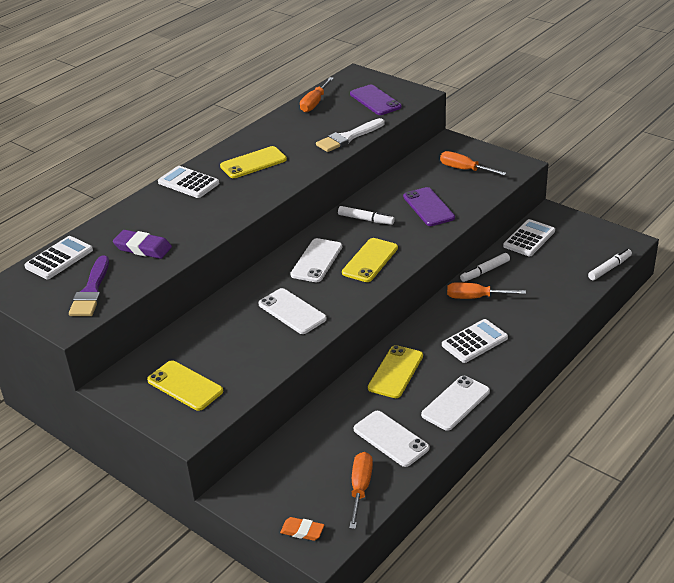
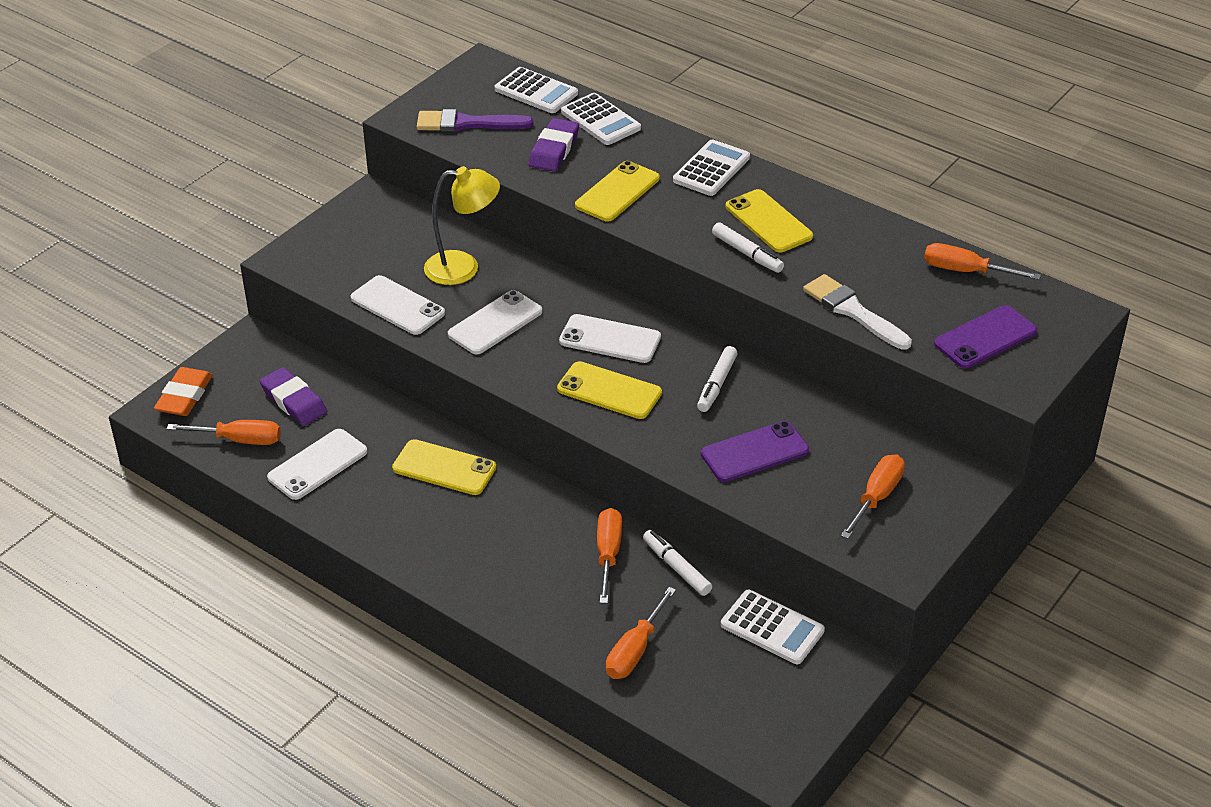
camera: 85 degrees right, 5 degrees up
(185, 386) = (362, 249): yellow phone -> yellow phone (617, 192)
(223, 329) = (463, 268): none -> yellow lamp
(302, 531) = (184, 396): orange eraser -> orange eraser, size x1.55
(315, 459) = (294, 401): none -> purple eraser
(455, 403) = (375, 526): white phone -> white phone (397, 306)
(474, 341) = (502, 549): white calculator -> white calculator (600, 120)
(554, 287) = (635, 650): none -> orange screwdriver
(609, 268) = (687, 728): white marker -> white marker (747, 253)

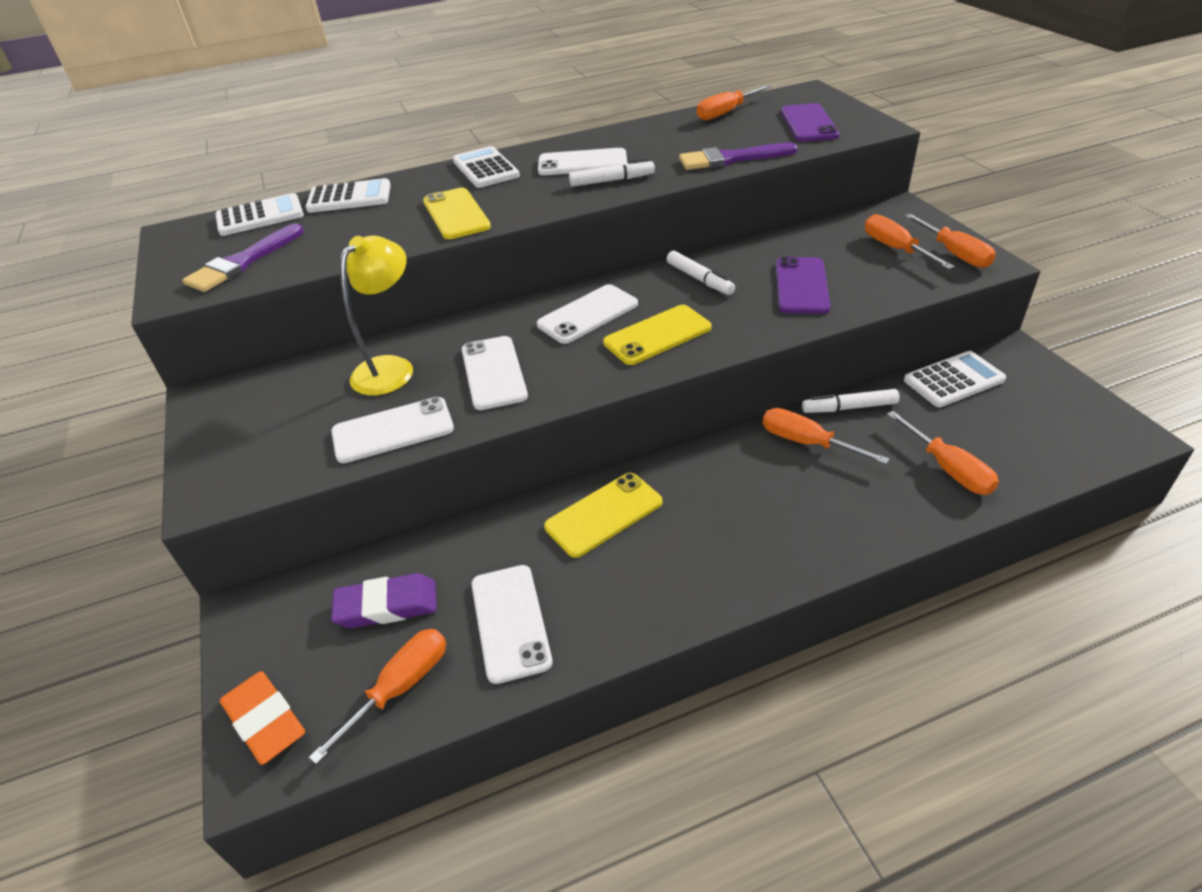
camera: 55 degrees left, 0 degrees up
(554, 150) = (353, 228): purple eraser -> none
(768, 221) = (582, 163): yellow phone -> white phone
(853, 311) = (731, 159): white brush -> purple brush
(899, 541) = (954, 253): none -> orange screwdriver

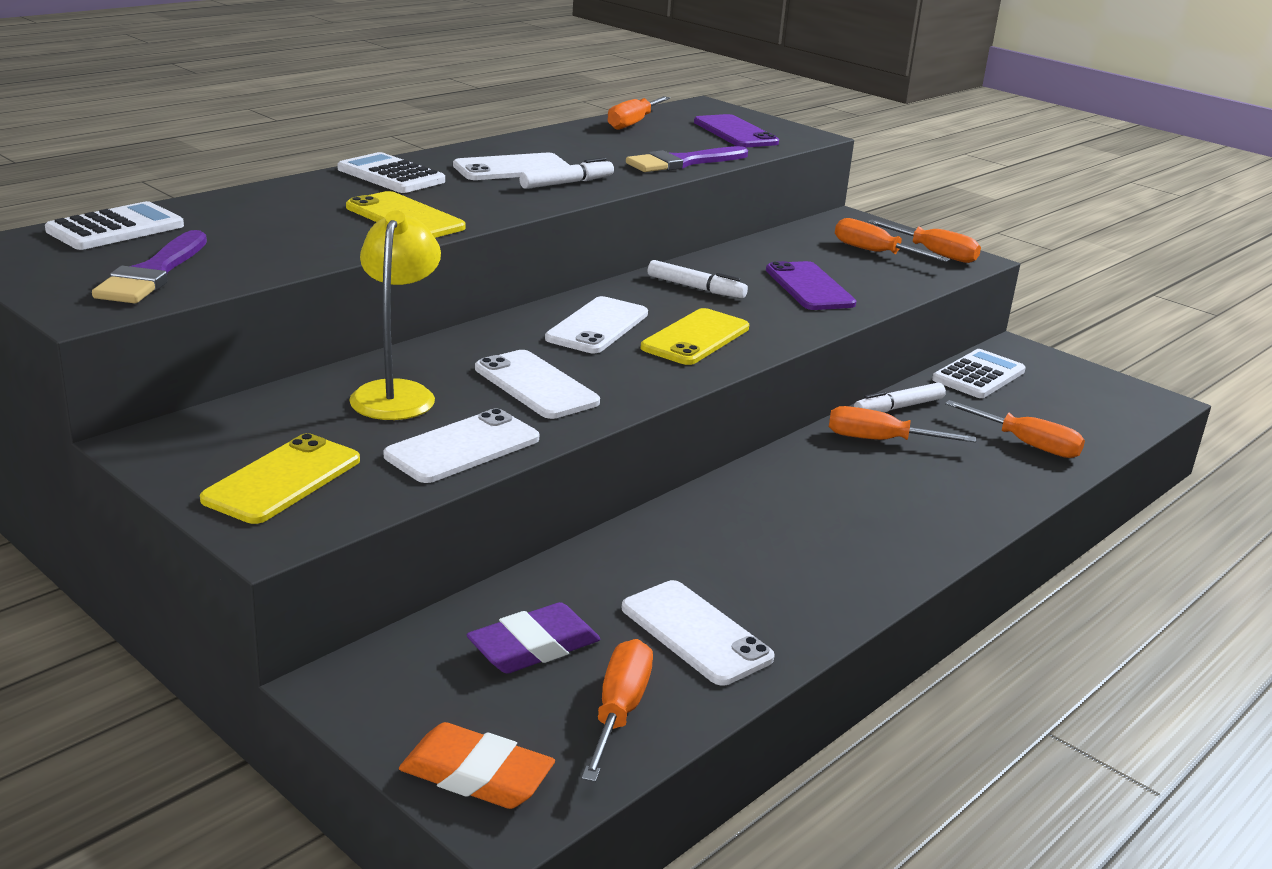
camera: 30 degrees left, 15 degrees down
(349, 197) = (230, 206): white calculator -> none
(604, 514) = (719, 527): yellow phone -> yellow phone (283, 480)

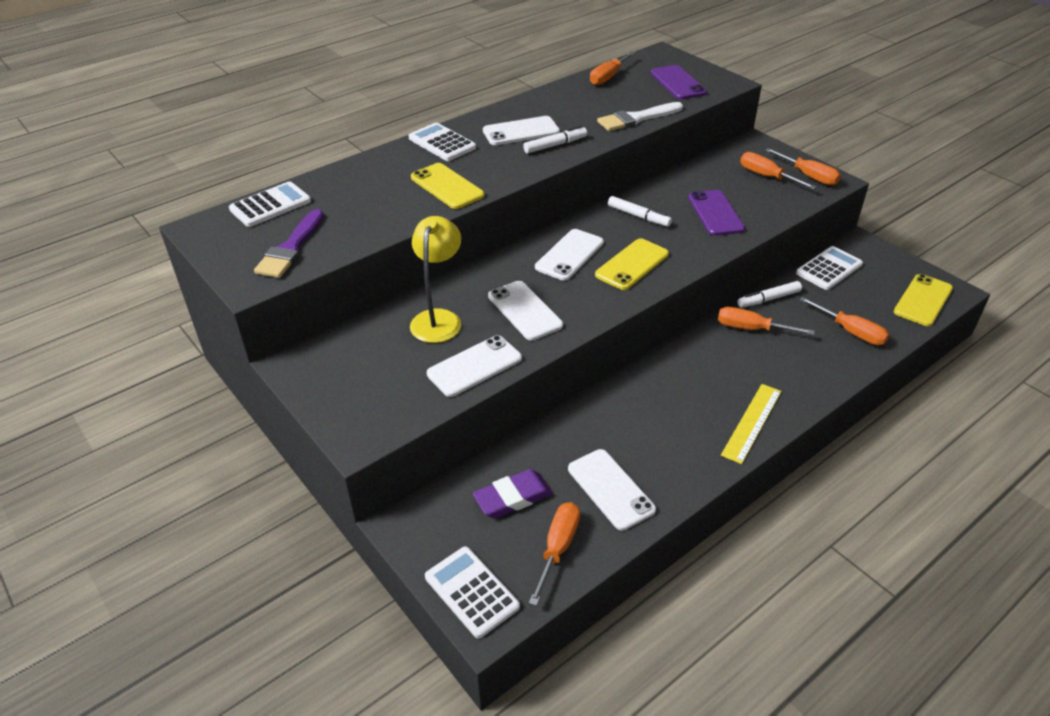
camera: 10 degrees right, 15 degrees up
(283, 480) = (367, 394): yellow phone -> yellow phone (923, 300)
(476, 775) = (471, 592): orange eraser -> white calculator
(683, 162) = (636, 118): purple brush -> white brush
(904, 548) = (752, 422): none -> yellow ruler

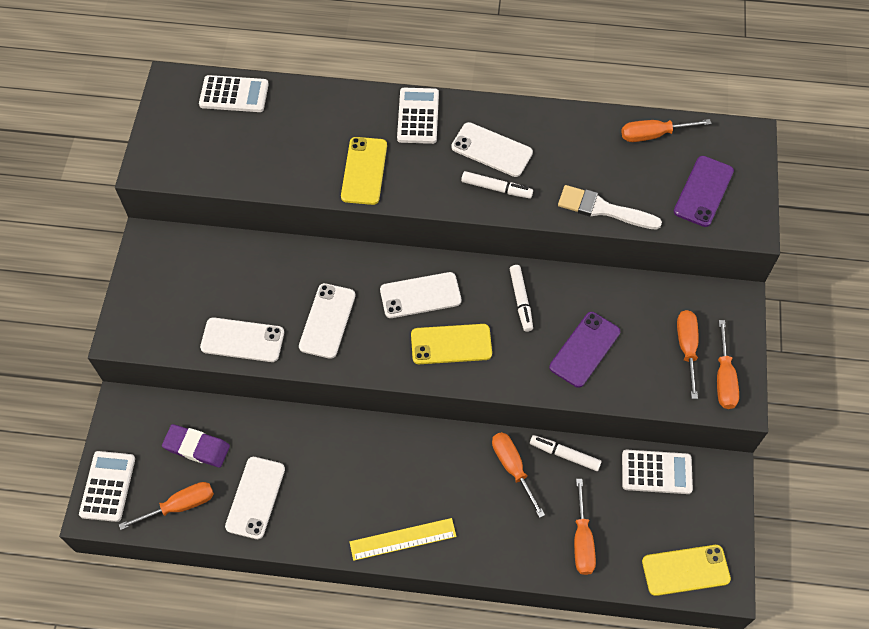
camera: 45 degrees right, 20 degrees up
(291, 248) = (202, 152): purple brush -> none
(438, 319) = (268, 278): yellow lamp -> none

